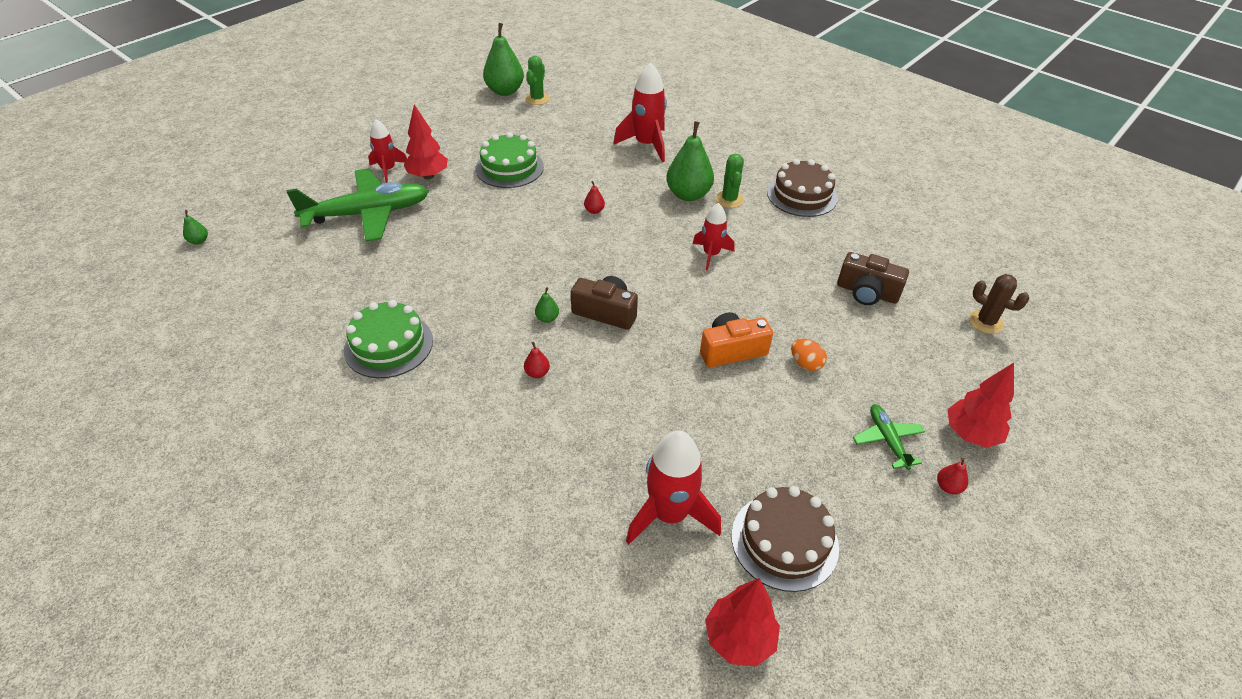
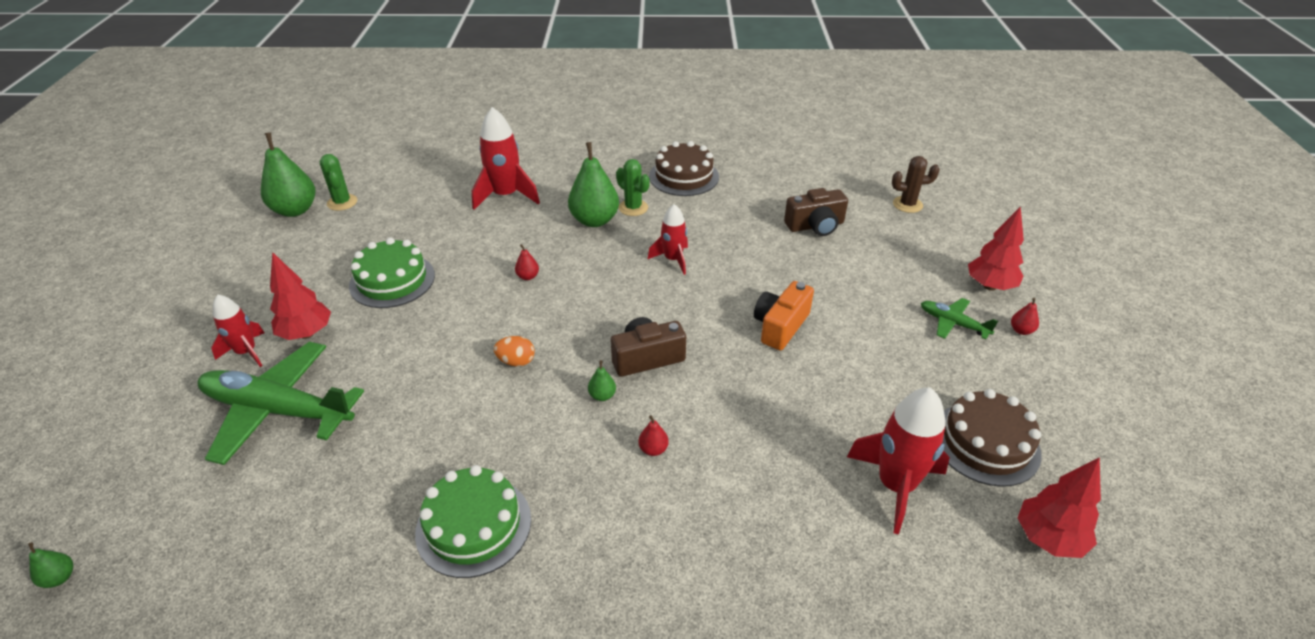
camera: 40 degrees left, 5 degrees down
(368, 214) = (278, 410): green plane -> green plane turned 105 degrees counterclockwise
(805, 364) = (841, 303): orange egg -> orange egg (516, 361)

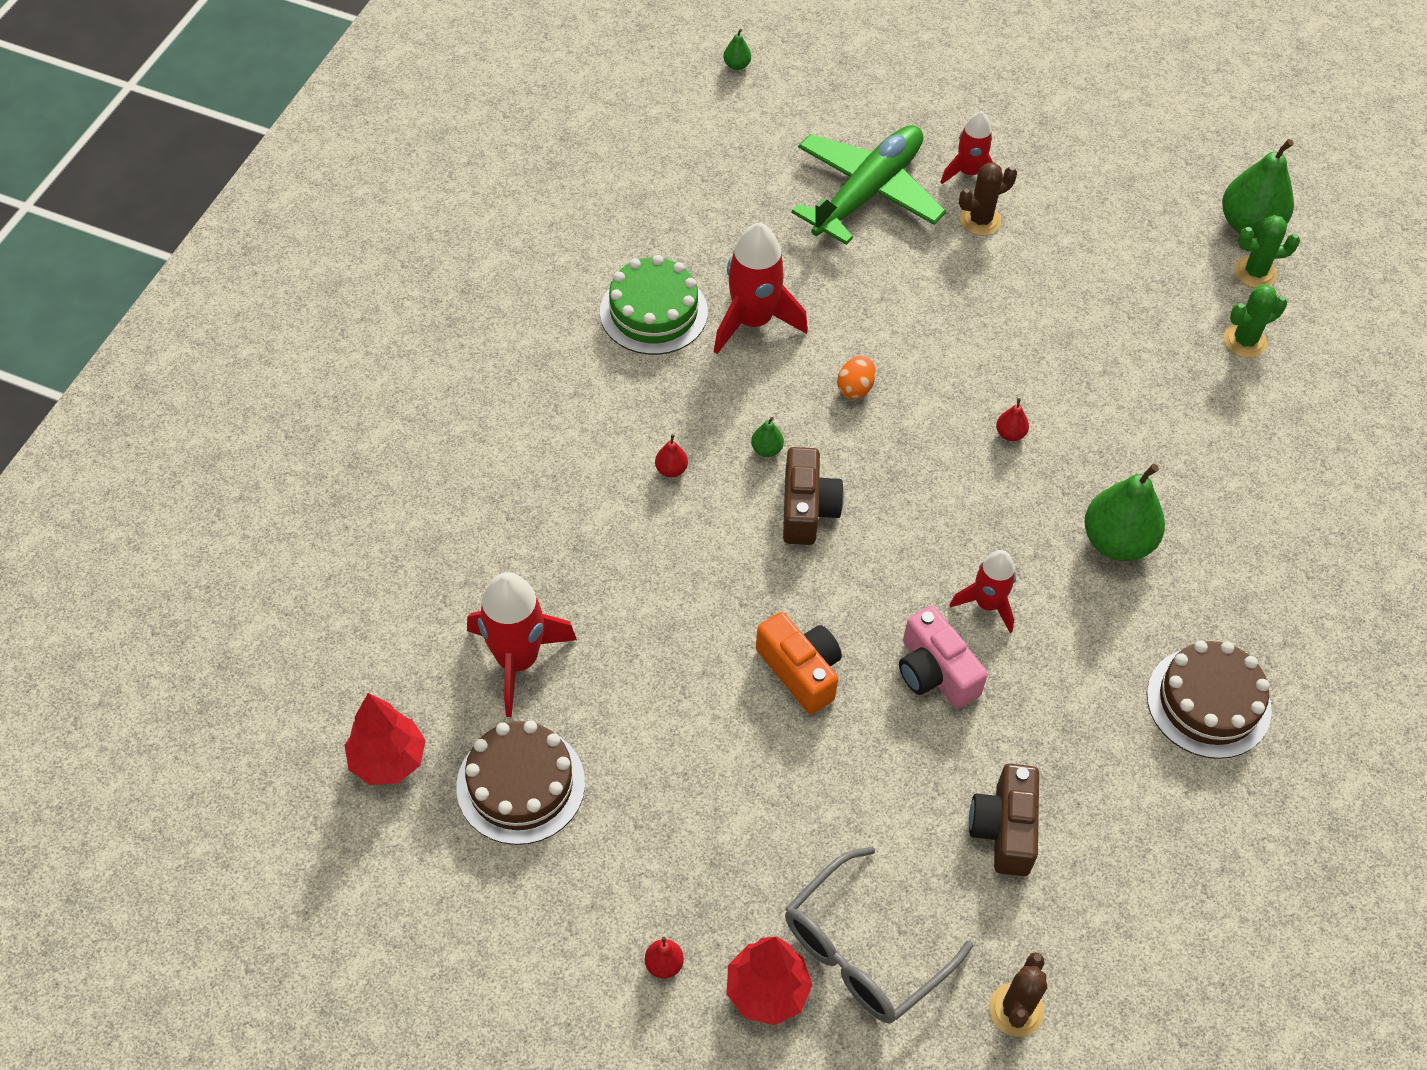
camera: 110 degrees right, 15 degrees up
(307, 334) = (980, 220): red tree -> brown cactus
(392, 280) = (1053, 302): green cake -> none
(506, 196) = (1218, 453): red rocket -> red rocket (753, 321)
(633, 208) = (1135, 600): green cactus -> green cactus (1244, 341)
(737, 270) = (935, 672): none -> pink camera
(931, 258) = (862, 951): none -> grey glasses
(953, 323) = (716, 883): green plane -> none

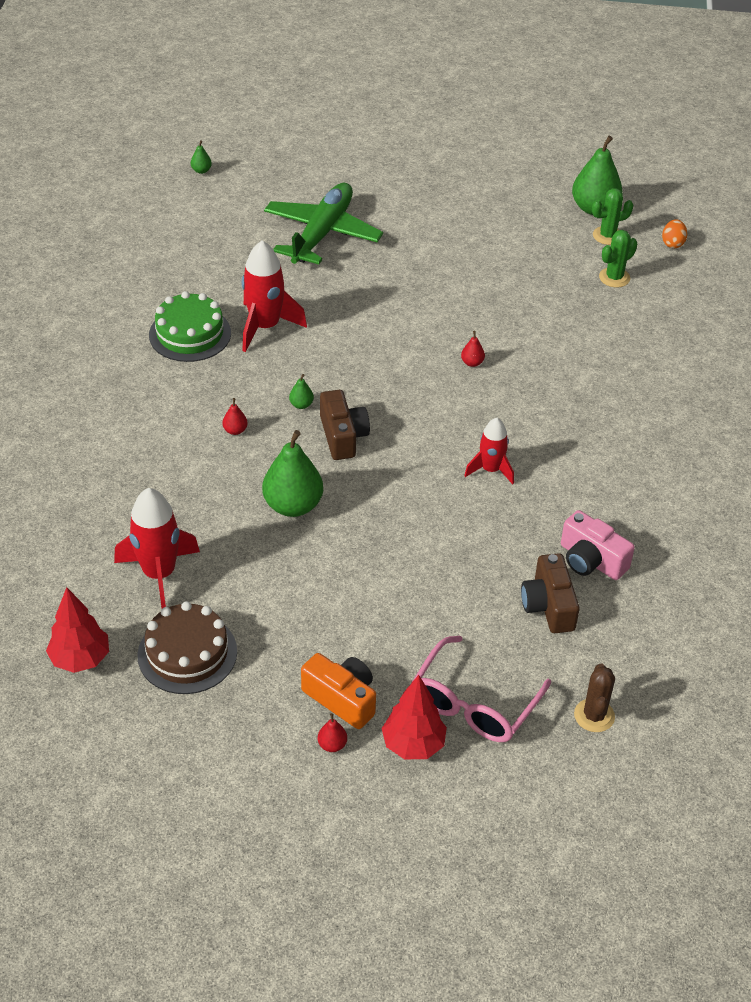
camera: 15 degrees left, 10 degrees down
(800, 671) = (371, 538): orange camera -> orange camera (342, 699)
(855, 388) = (353, 355): orange egg -> orange egg (672, 243)
(862, 951) = (474, 704): grey glasses -> pink glasses
(935, 672) = (468, 519): pink camera -> pink camera (591, 560)
(969, 173) = (390, 209): red rocket -> none
(980, 220) = (408, 237): brown cactus -> none
(1117, 542) = (568, 414): green pear -> green pear (293, 505)
(1208, 702) = (663, 499): brown cake -> none

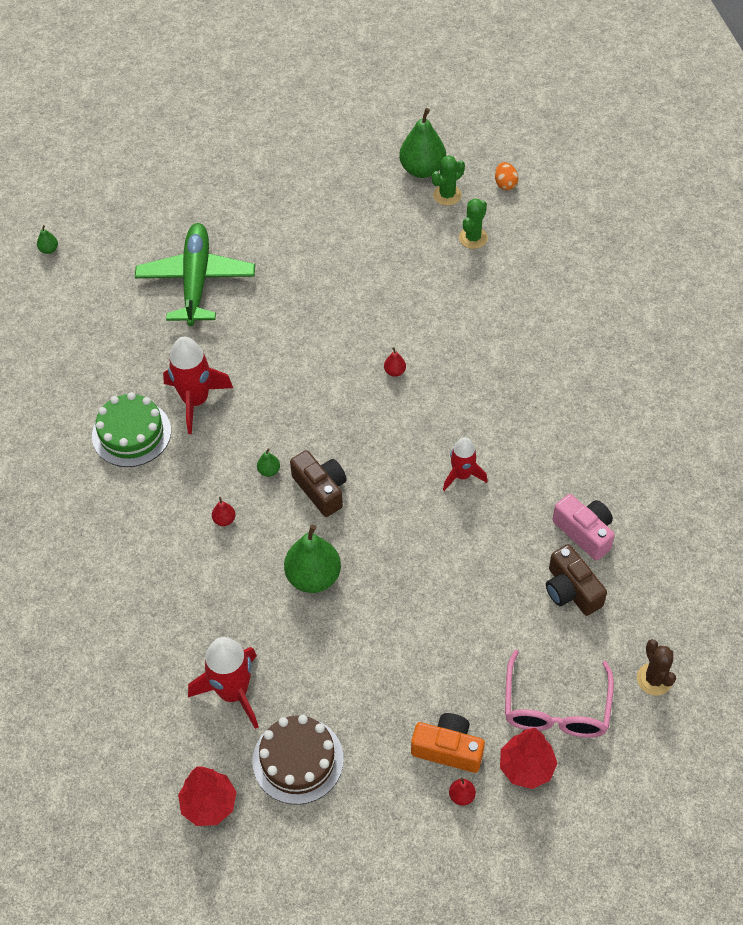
camera: 20 degrees left, 10 degrees up
(591, 560) = (584, 532): pink camera -> pink camera turned 150 degrees counterclockwise

